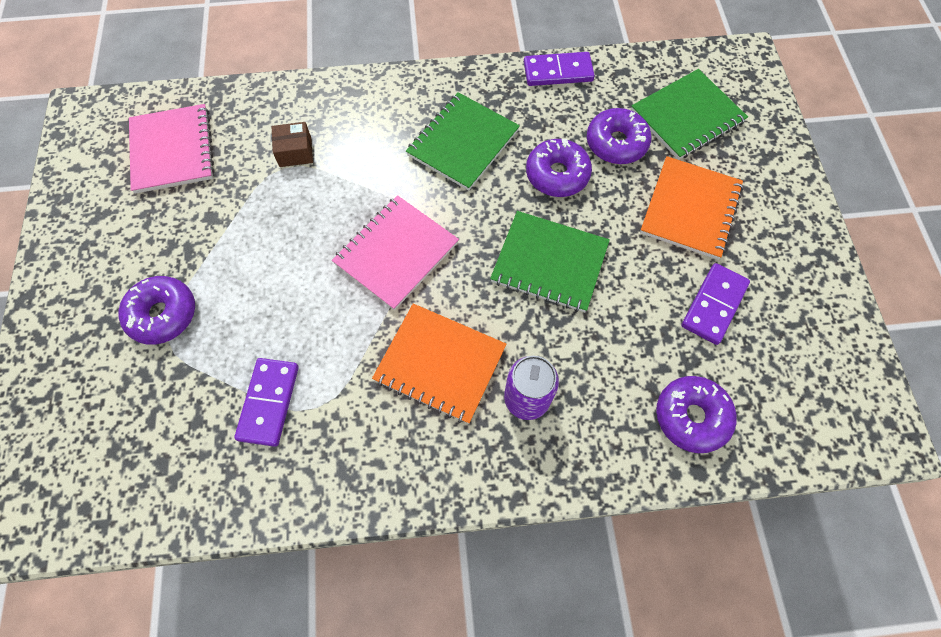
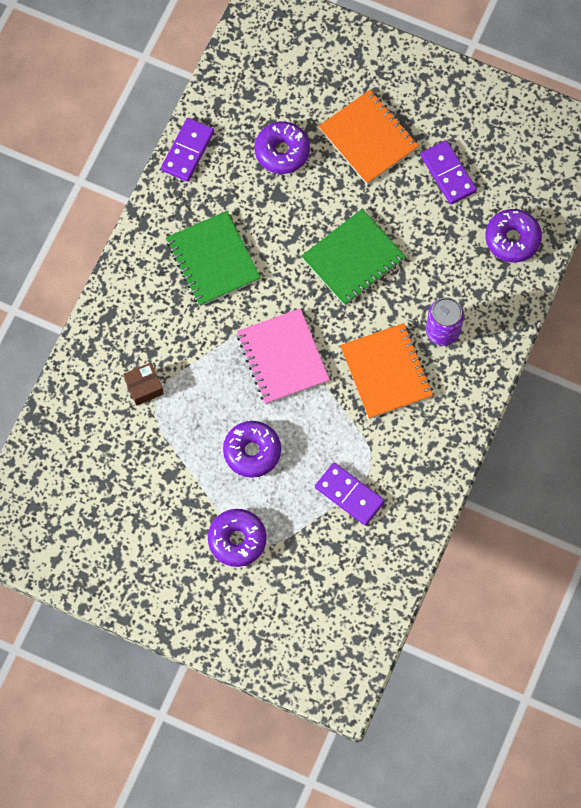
camera: 60 degrees left, 5 degrees up
(173, 150) = (84, 479): pink notebook -> none
(295, 152) = (144, 387): brown box -> brown box turned 45 degrees clockwise
(440, 364) = (386, 372): orange notebook -> orange notebook turned 75 degrees counterclockwise
(557, 174) = (283, 210): purple donut -> purple donut (252, 451)
(687, 116) = (289, 86): green notebook -> none

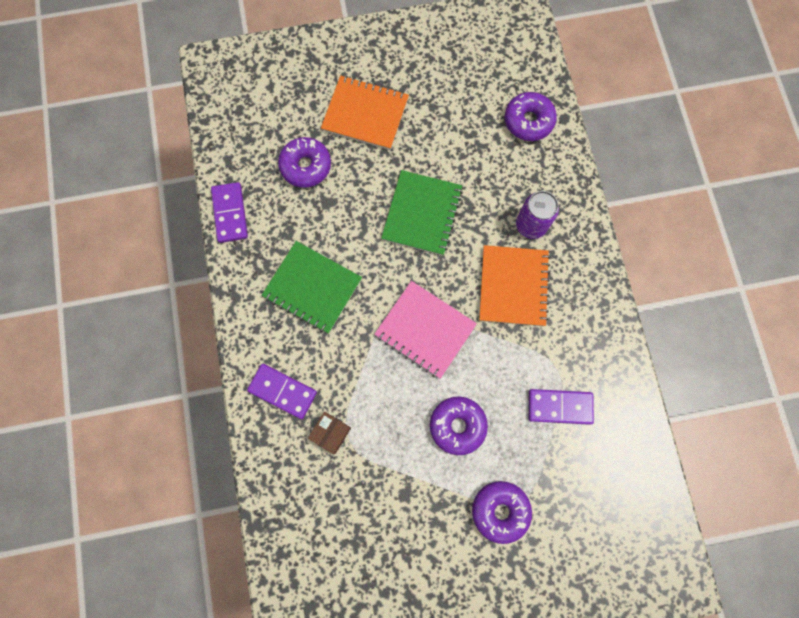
camera: 35 degrees left, 5 degrees up
(386, 372) = (513, 286): orange notebook -> orange notebook turned 60 degrees clockwise
(448, 174) = (444, 103): purple domino -> purple domino (282, 391)

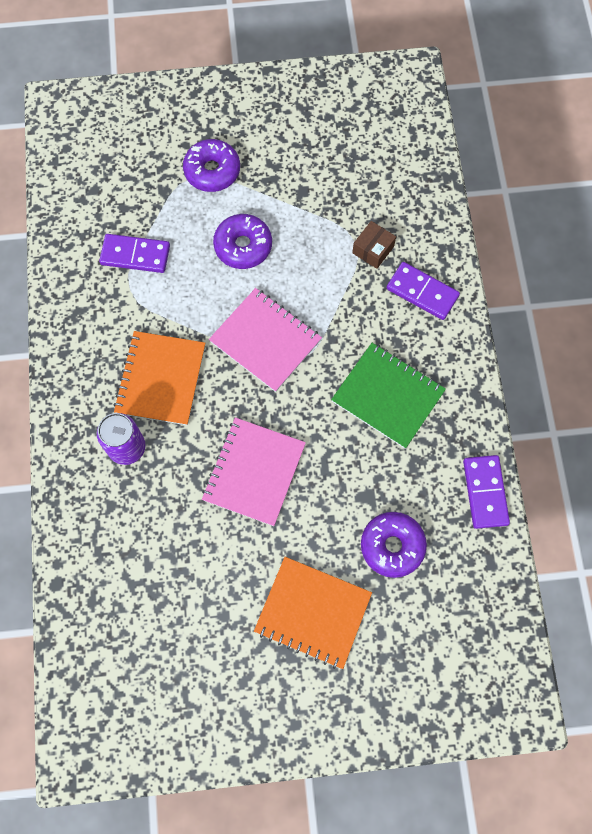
camera: 175 degrees left, 5 degrees down
(422, 214) = (254, 472): green notebook -> pink notebook
(528, 121) = (103, 584): purple donut -> none

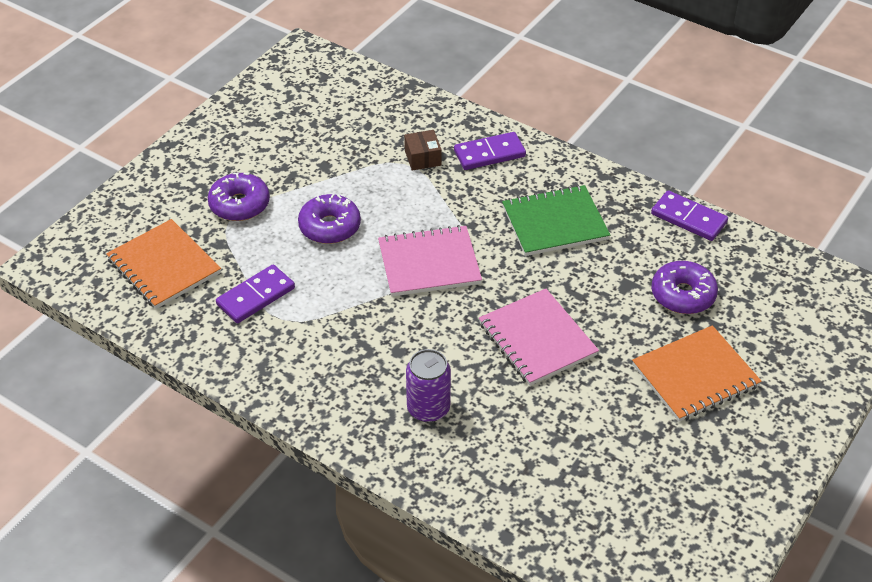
camera: 50 degrees left, 25 degrees down
(160, 379) = (389, 348): orange notebook -> orange notebook (164, 266)

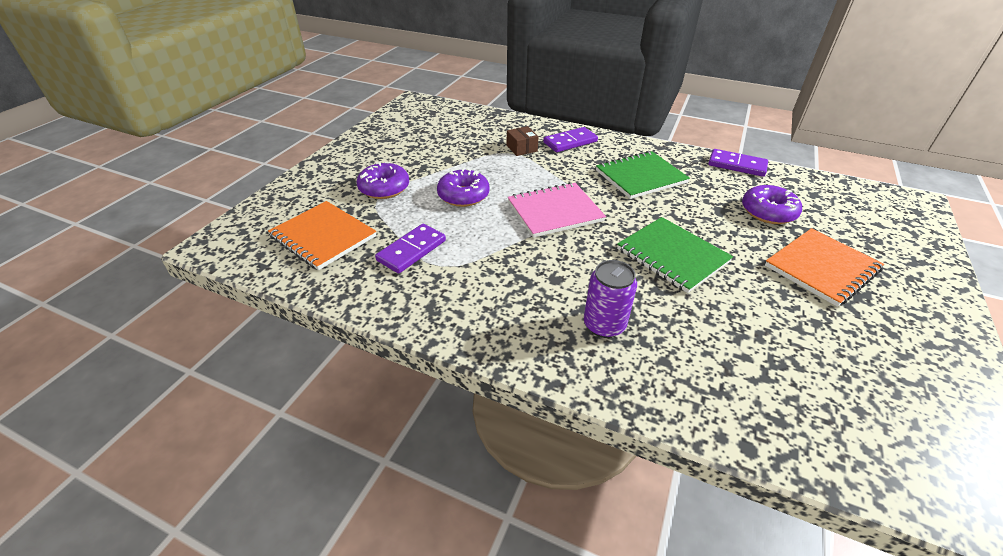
camera: 10 degrees left, 5 degrees down
(537, 339) = (672, 256): pink notebook -> green notebook

